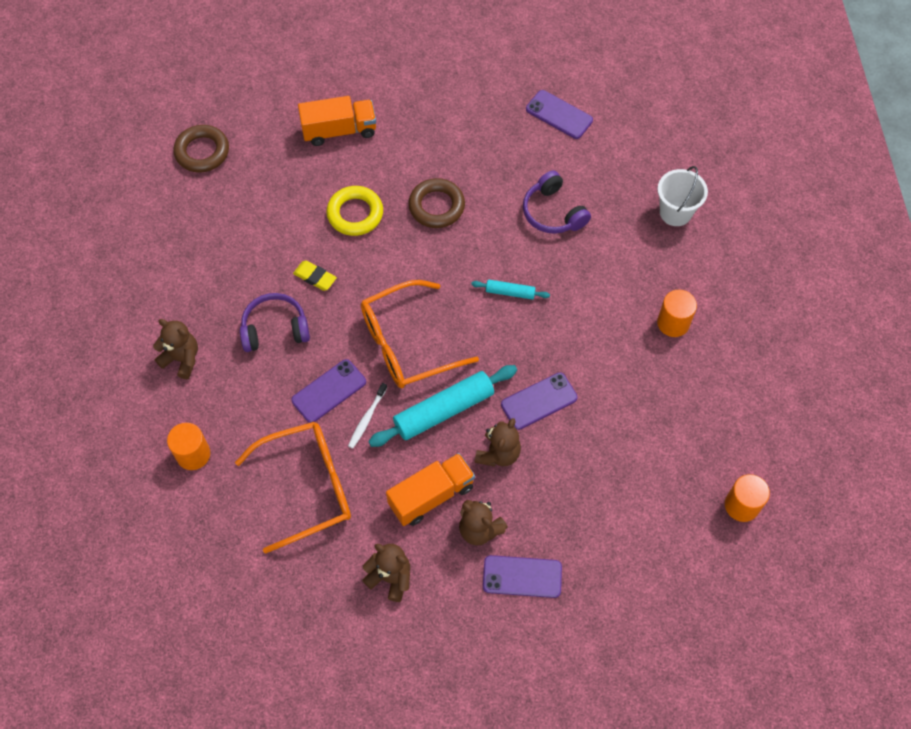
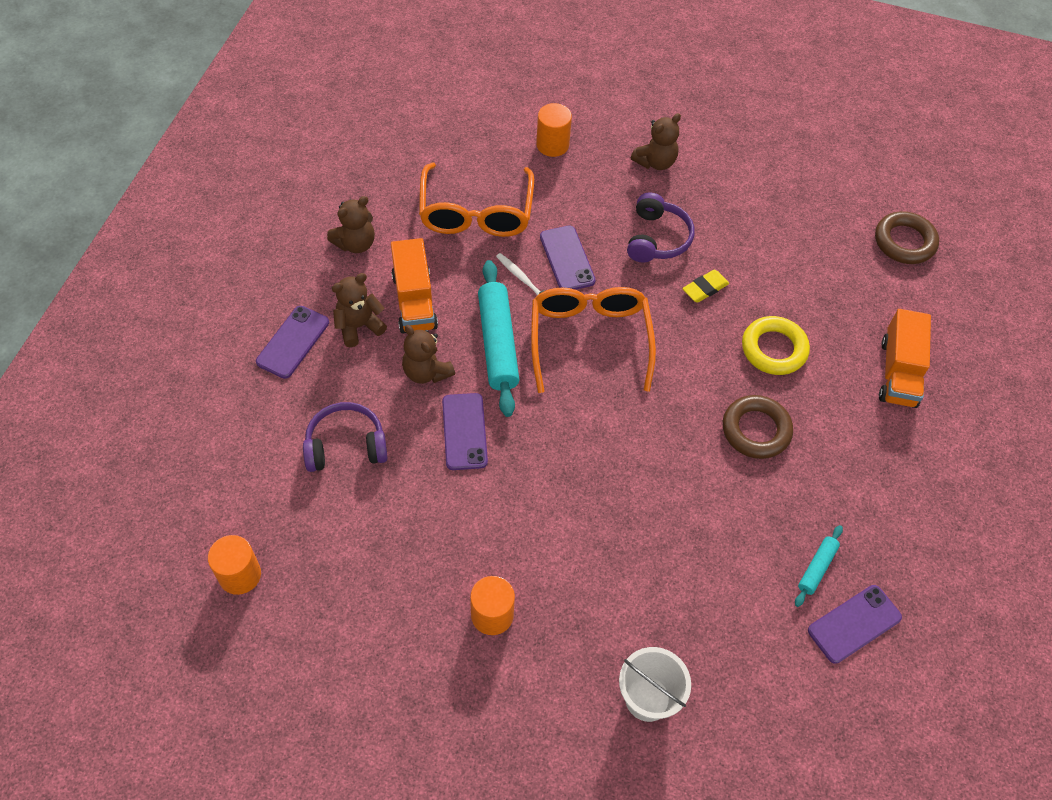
camera: 110 degrees right, 5 degrees down
(510, 292) = (610, 458): turquoise rolling pin -> turquoise rolling pin (816, 568)
(553, 212) = (702, 550): purple headphones -> purple headphones (346, 446)

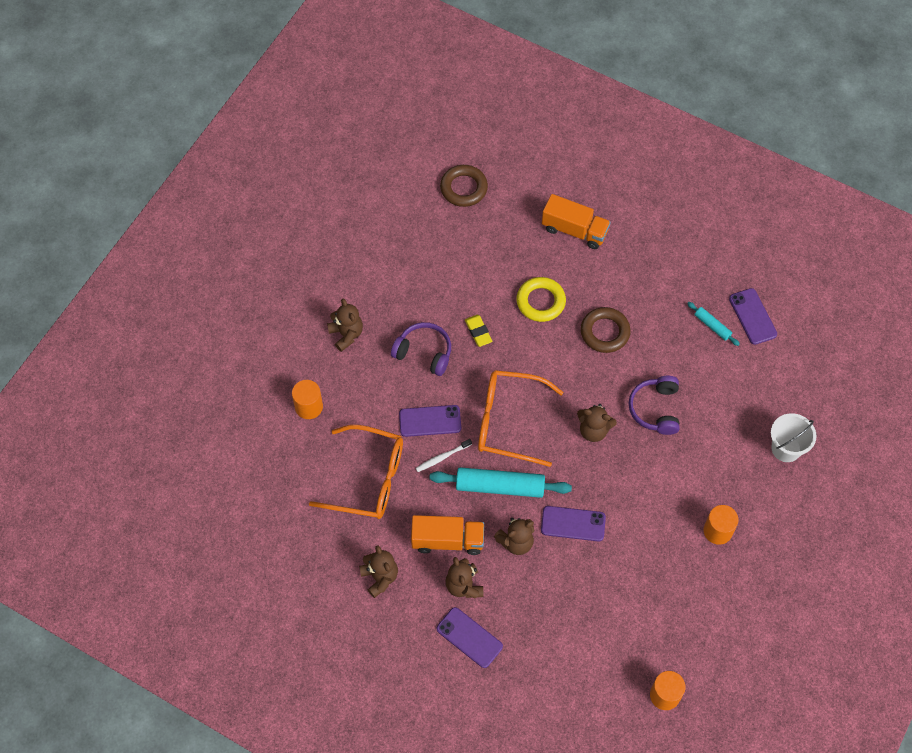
camera: 75 degrees left, 5 degrees up
(346, 446) = (571, 609): purple headphones -> purple headphones (655, 409)
(605, 437) = (593, 430): none -> brown teddy bear

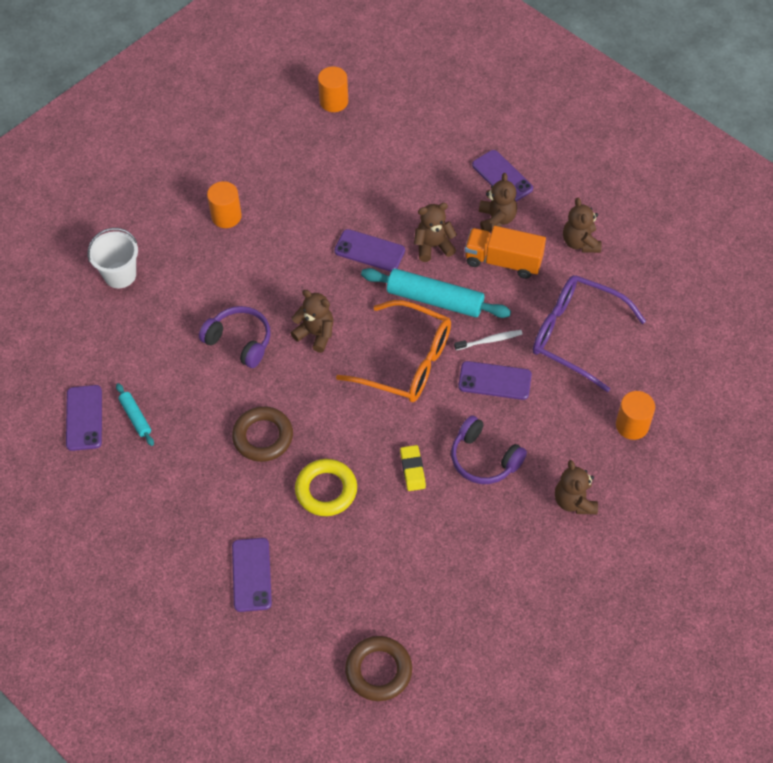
camera: 165 degrees left, 5 degrees down
(369, 479) = (575, 335): orange glasses -> purple glasses
(574, 230) = (251, 574): orange truck -> purple phone
(655, 409) = (239, 341): purple headphones -> purple headphones turned 75 degrees counterclockwise

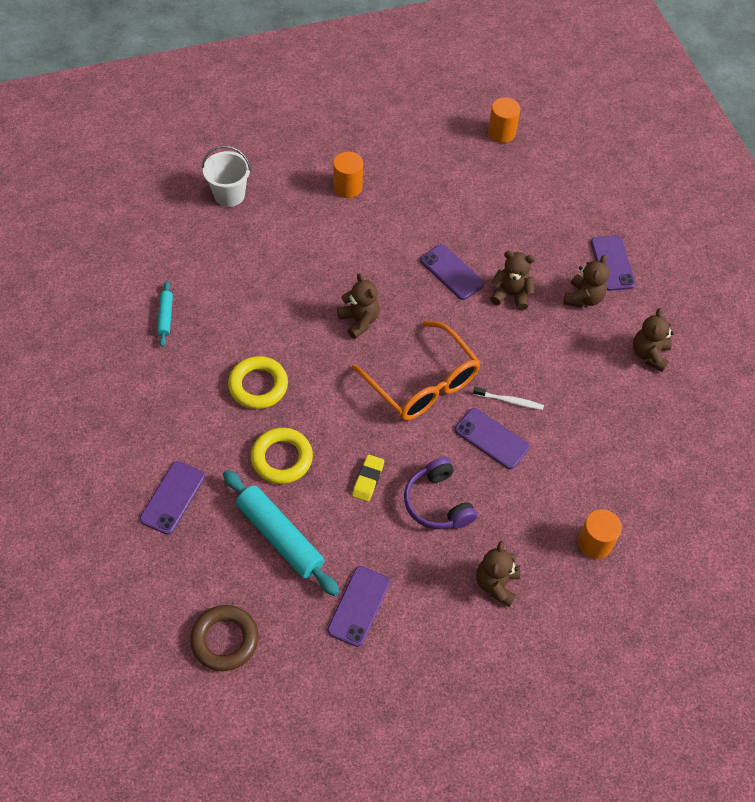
camera: 25 degrees right, 0 degrees up
(84, 418) = (124, 297): purple phone -> purple phone (359, 606)
(239, 341) = (291, 296): purple headphones -> none
(263, 437) = (258, 385): brown ring -> yellow ring
(435, 299) = (482, 341): turquoise rolling pin -> turquoise rolling pin (280, 537)
(503, 261) = (566, 337): orange truck -> none
(575, 335) = (592, 435): purple glasses -> none

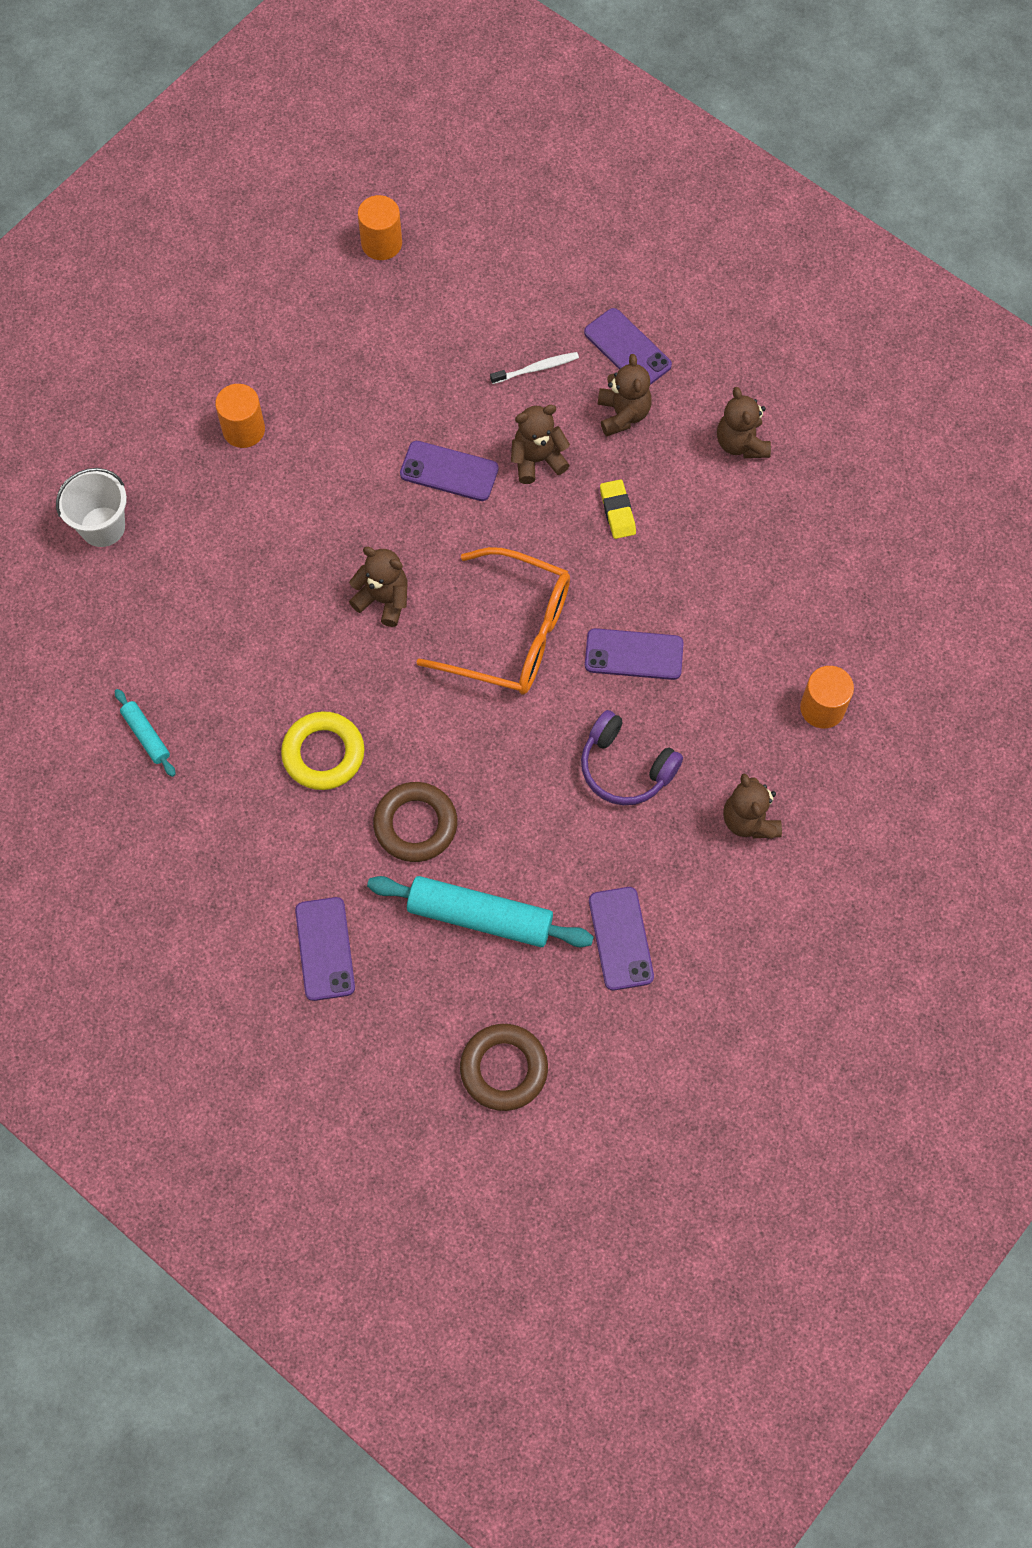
camera: 30 degrees left, 10 degrees up
(282, 458) = (415, 824): yellow ring -> brown ring
(368, 479) = (530, 788): yellow eraser -> yellow eraser (617, 511)
(509, 401) = (624, 596): white toothbrush -> white toothbrush (536, 368)

